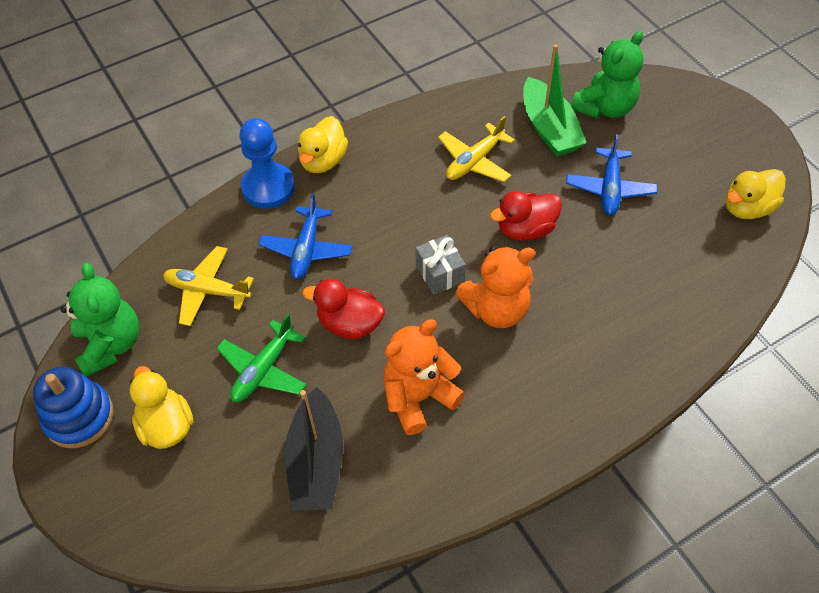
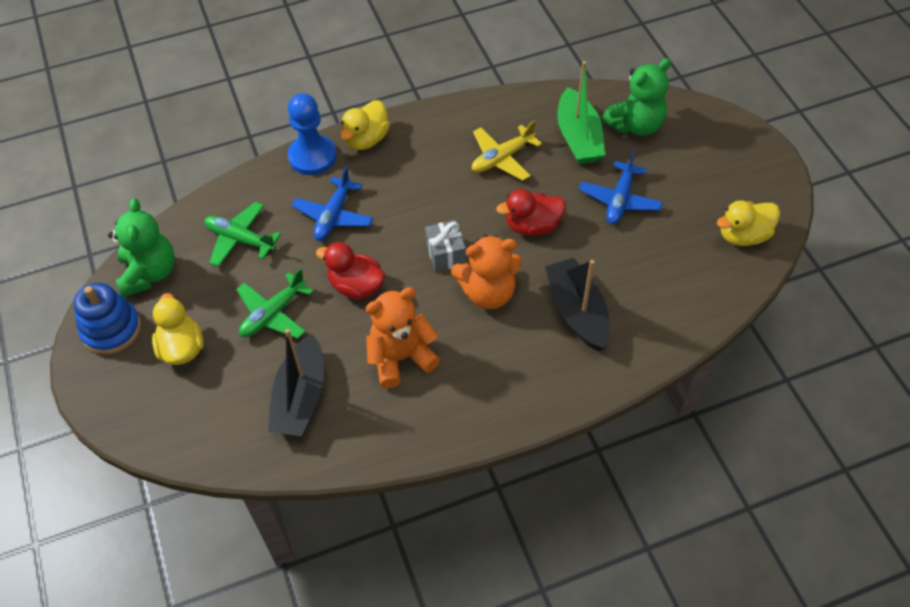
camera: 10 degrees right, 0 degrees up
(207, 291) = (240, 239): yellow plane -> green plane
(597, 315) = (577, 311): none -> black boat

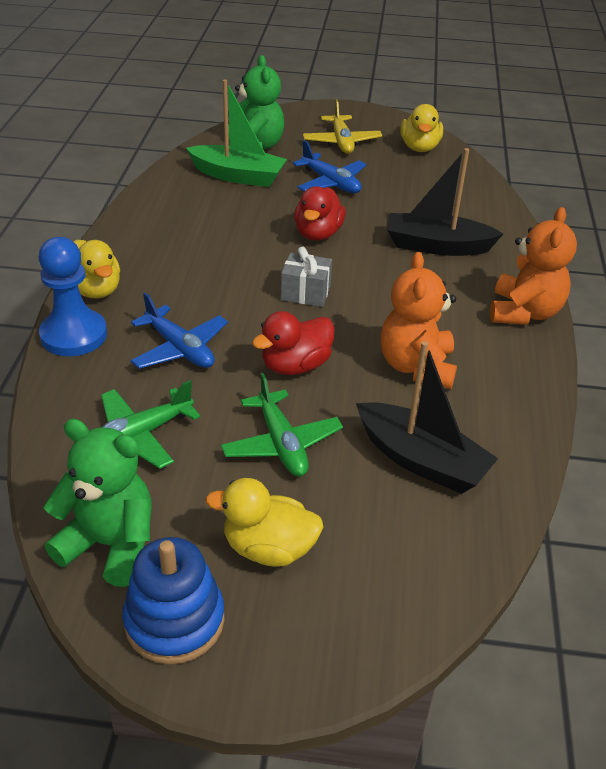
camera: 65 degrees left, 15 degrees down
(488, 292) = (376, 285): orange teddy bear -> orange teddy bear (524, 312)
(502, 158) = (218, 220): yellow plane -> yellow plane (341, 142)

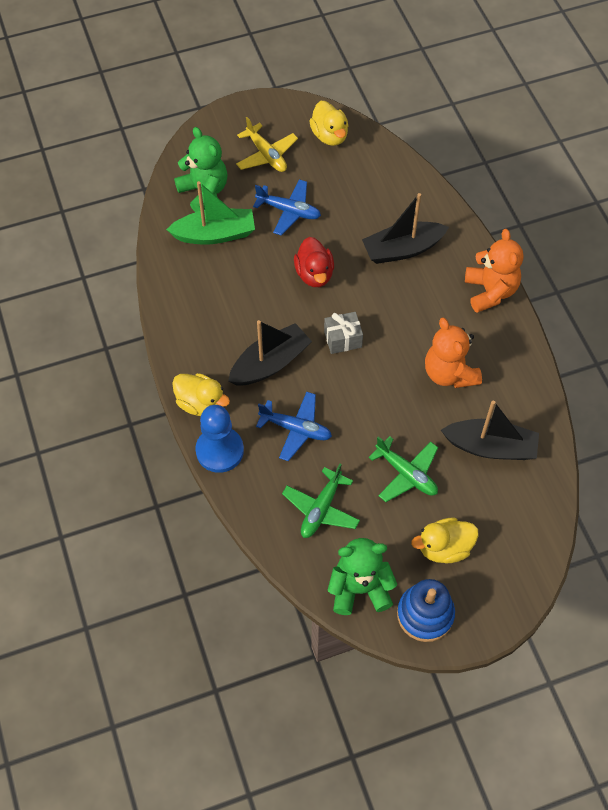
camera: 25 degrees left, 20 degrees up
(203, 284) = (270, 363): none -> black boat
(295, 366) = (376, 408): red duck -> none

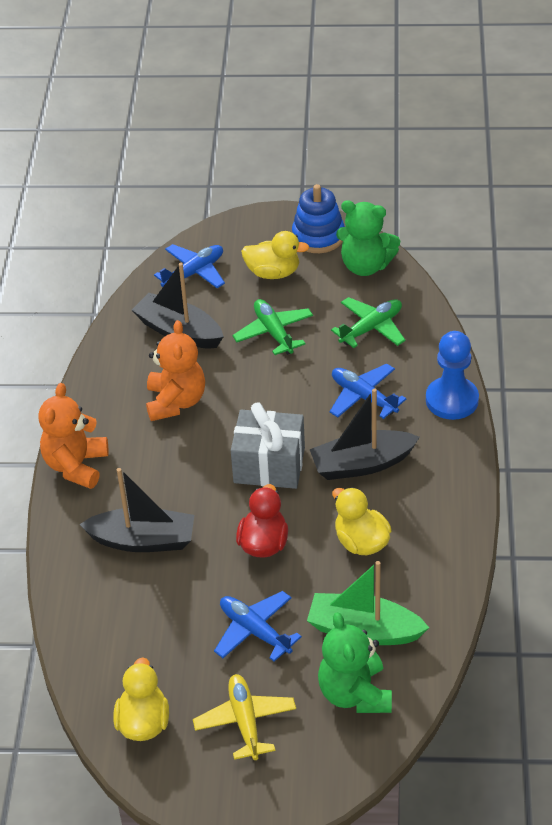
camera: 155 degrees left, 15 degrees down
(201, 403) = (455, 447): yellow duck -> yellow duck (361, 542)
(342, 339) = (269, 465): grey gift -> grey gift, size x1.66
(518, 521) = (194, 273): none -> blue plane

